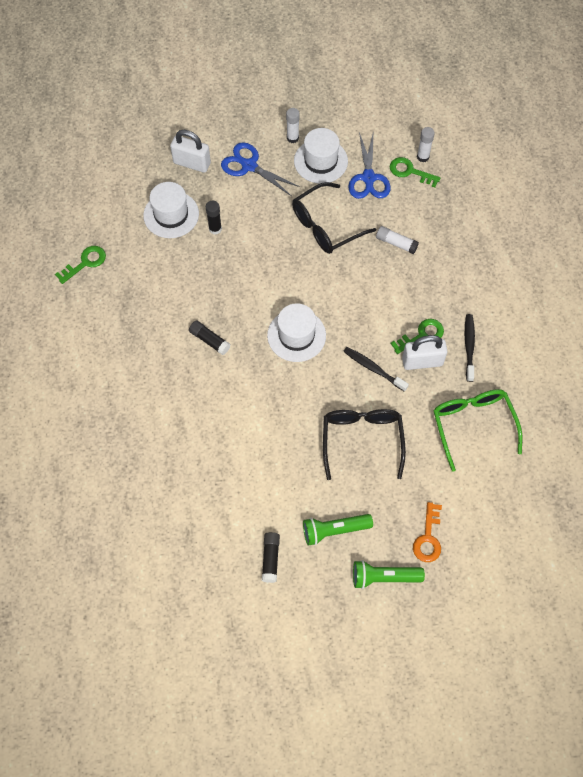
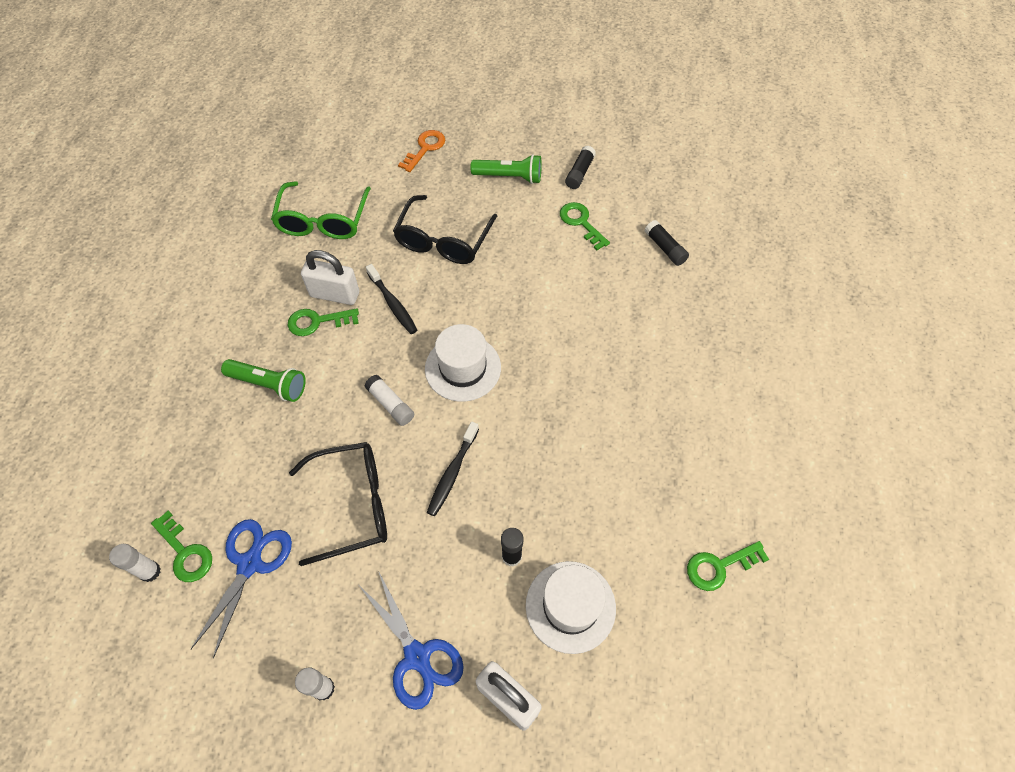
camera: 160 degrees left, 5 degrees down
(209, 340) = (572, 396): black glue stick -> black glue stick (665, 248)
(251, 499) = (581, 223): none -> green key
(320, 161) = (303, 622): white hat -> none
(384, 577) = (481, 133): green flashlight -> green flashlight (269, 384)
(396, 243) = (275, 446): white glue stick -> white glue stick (391, 404)
(469, 346) = (273, 294): black toothbrush -> black toothbrush (452, 473)

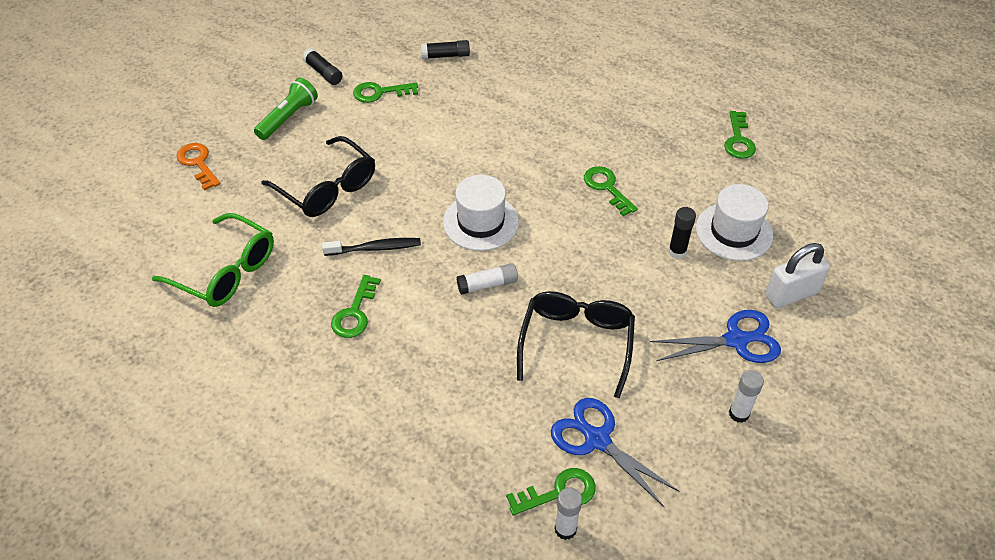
camera: 65 degrees left, 10 degrees down
(269, 384) = (405, 373): green flashlight -> none
(335, 294) = (331, 289): white padlock -> none
(452, 473) = (582, 264): black toothbrush -> none
(566, 457) = (607, 188): none -> green key

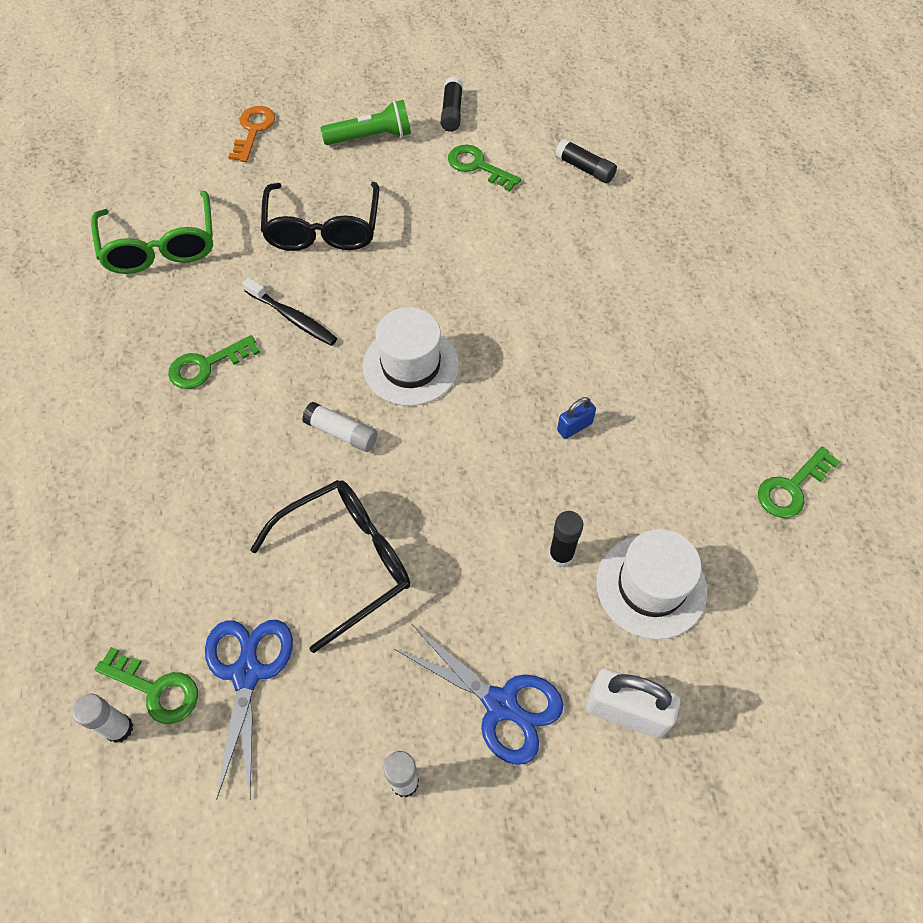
camera: 45 degrees right, 10 degrees up
(607, 188) = (574, 427): green key -> blue padlock

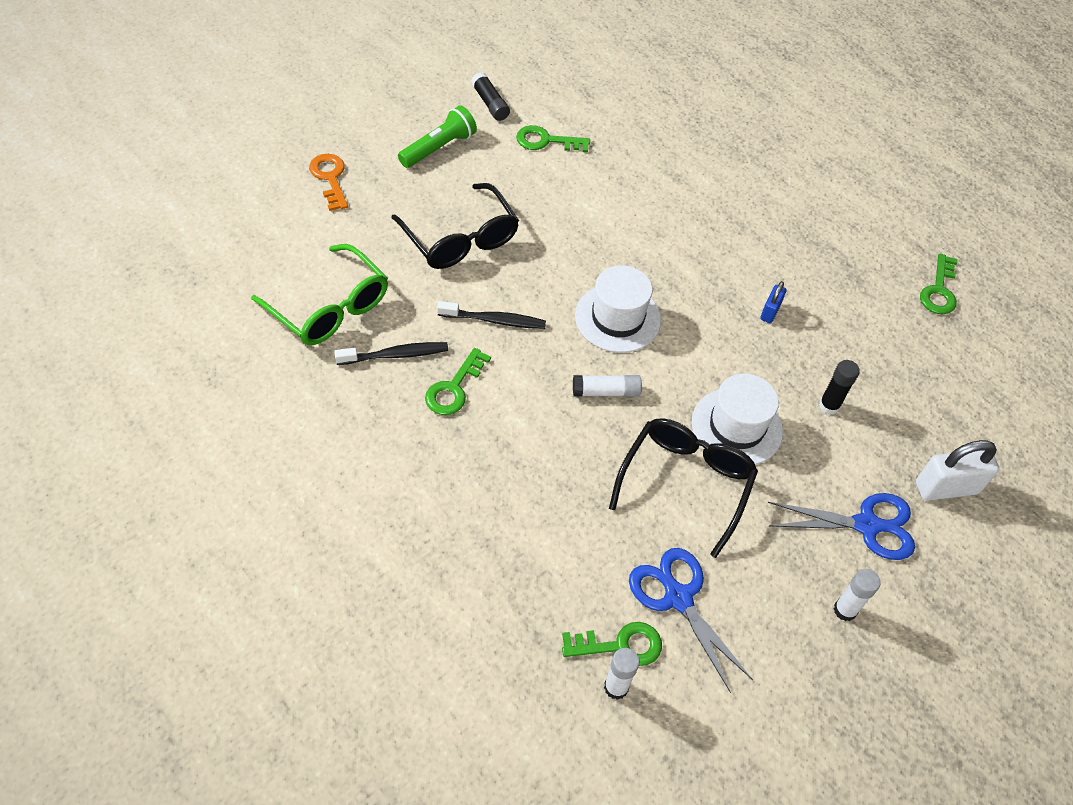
camera: 35 degrees left, 5 degrees down
(181, 312) = (395, 355): none -> black toothbrush
(585, 169) = (630, 113): black glue stick -> none
(651, 586) = (901, 398): white hat -> white hat (737, 426)

